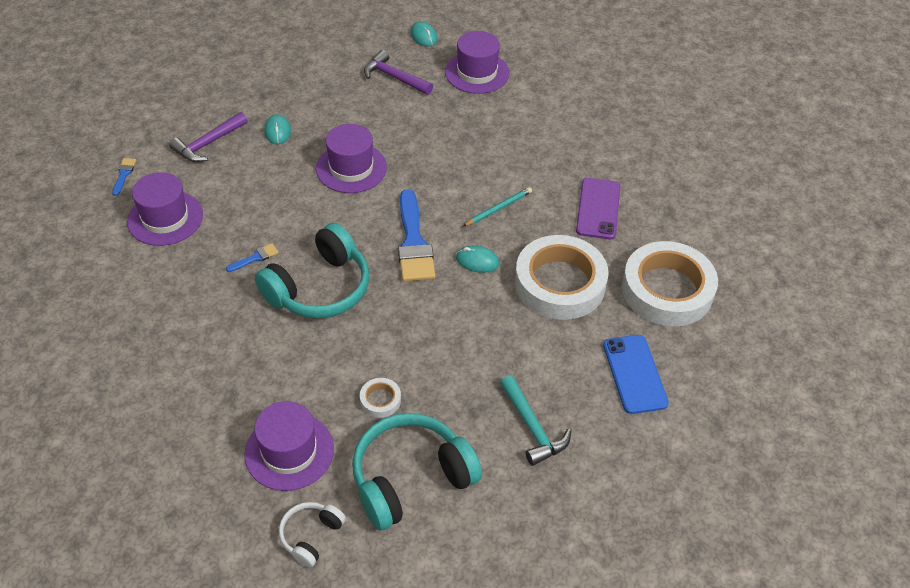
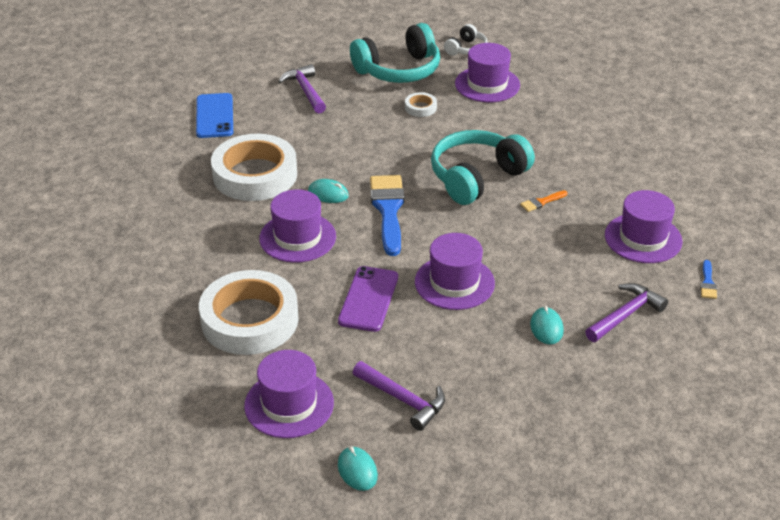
camera: 175 degrees left, 10 degrees down
(255, 258) = (541, 202): blue brush -> orange brush
(498, 208) = (297, 237): turquoise pencil -> purple hat
(532, 427) = (305, 91): turquoise hammer -> purple hammer
(598, 208) = (193, 235): purple phone -> purple phone (368, 299)
(667, 290) = (158, 167): white tape -> white tape (249, 320)

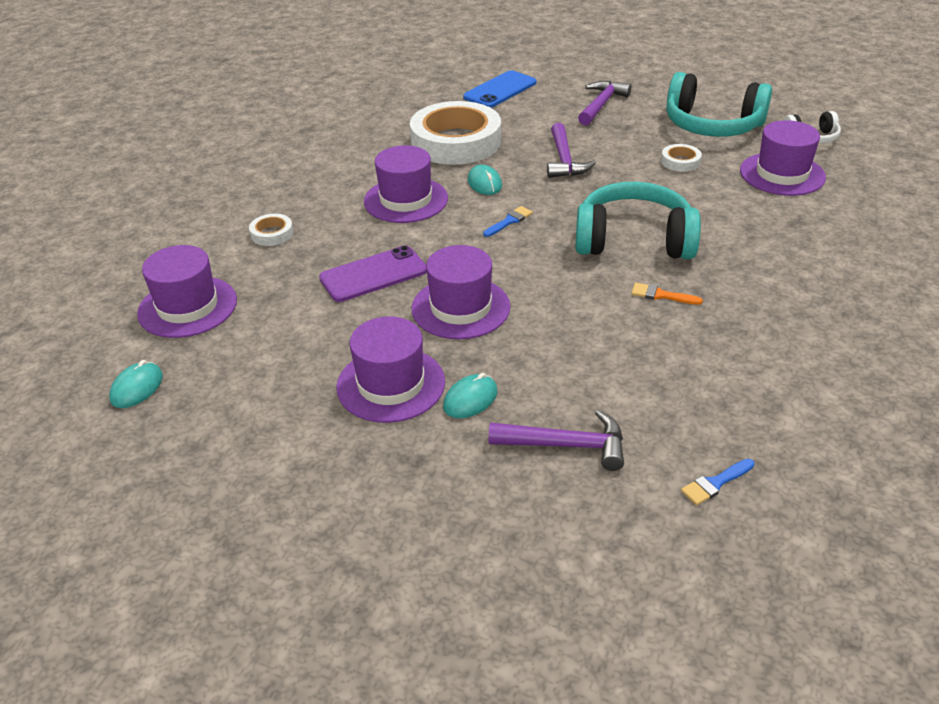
camera: 50 degrees right, 0 degrees up
(249, 320) = (272, 234): white tape -> white tape, size x0.41
(388, 210) = (509, 221): blue brush -> blue brush, size x0.44
(403, 400) = (259, 364): purple hammer -> purple hammer (564, 160)
(643, 238) = (714, 392): purple hat -> purple hat (391, 384)

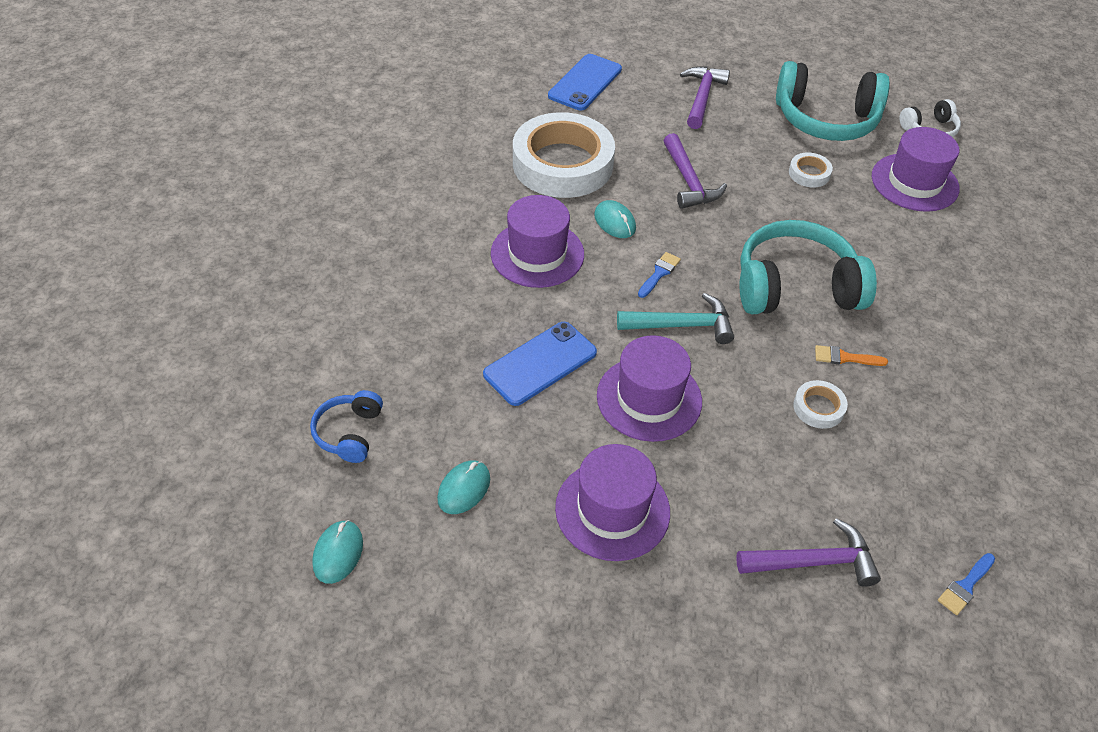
camera: 15 degrees left, 10 degrees up
(187, 307) = (349, 433): purple hat -> blue headphones
(272, 234) = (405, 317): white tape -> white tape (818, 408)
(373, 274) = (540, 363): purple phone -> blue phone
(470, 399) = (700, 518): turquoise mouse -> turquoise mouse (464, 489)
(514, 259) = (681, 325): none -> turquoise hammer

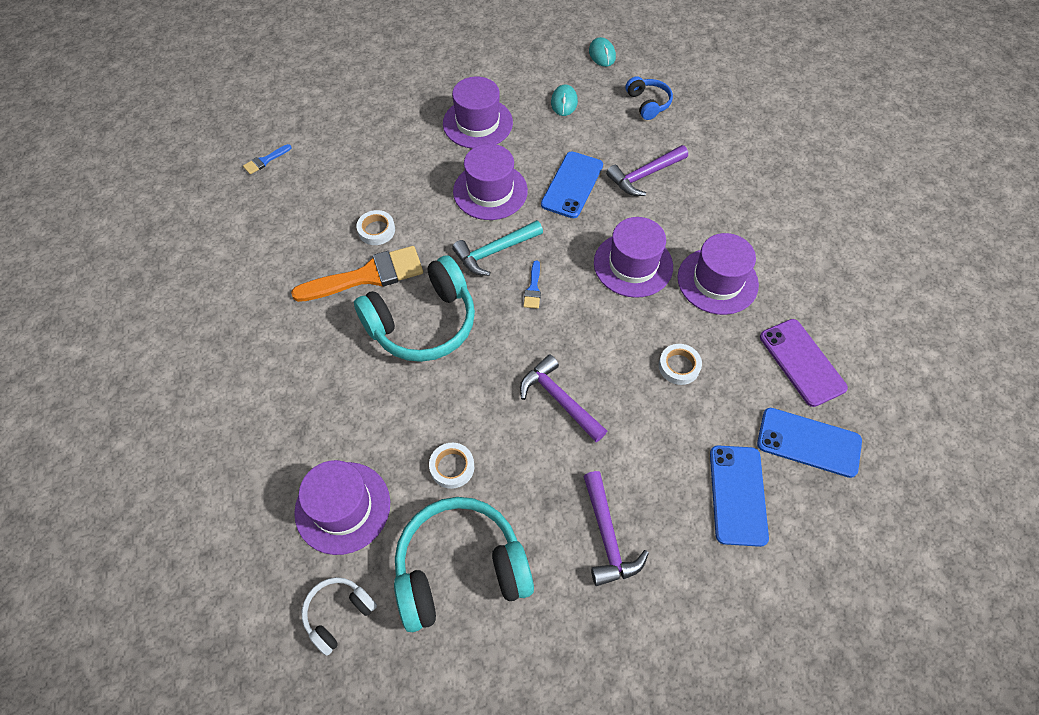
camera: 155 degrees right, 10 degrees up
(453, 128) = (802, 362): none -> purple phone
(465, 208) = (717, 281): none -> purple hat
(502, 87) = (808, 442): none -> blue phone
(562, 164) = (679, 366): white tape -> white tape, size x0.41
(614, 222) = (595, 322): turquoise mouse -> none
(813, 562) = (355, 140): purple hammer -> purple hammer (644, 175)
(845, 358) = (367, 276): orange brush -> orange brush, size x2.28
(965, 586) = (265, 161): blue brush -> blue brush turned 150 degrees counterclockwise

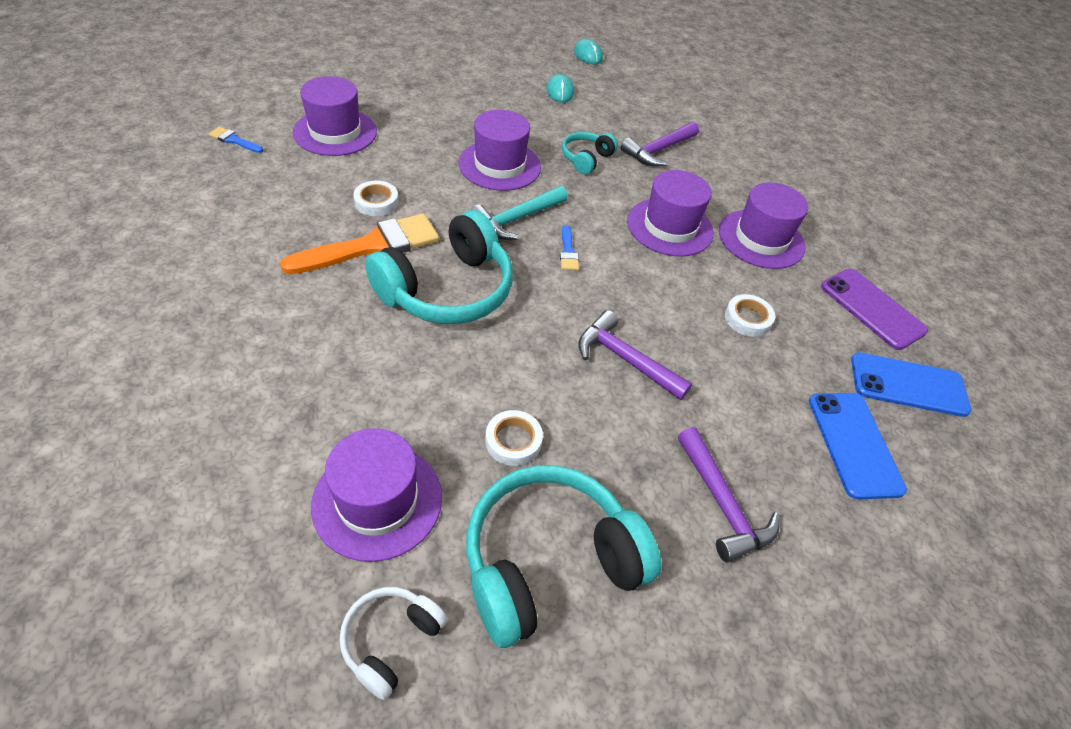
camera: 15 degrees left, 10 degrees down
(265, 161) = (234, 140): blue brush -> blue brush turned 75 degrees clockwise
(477, 123) = (473, 108): purple hat -> purple hat (335, 132)
(572, 185) = (586, 159): blue phone -> turquoise headphones
(648, 103) = (644, 93): blue headphones -> none

